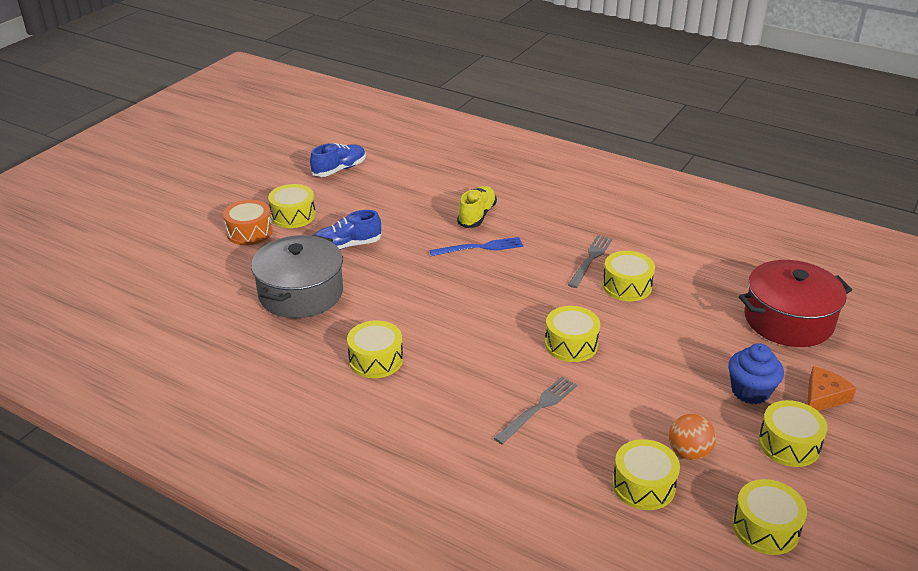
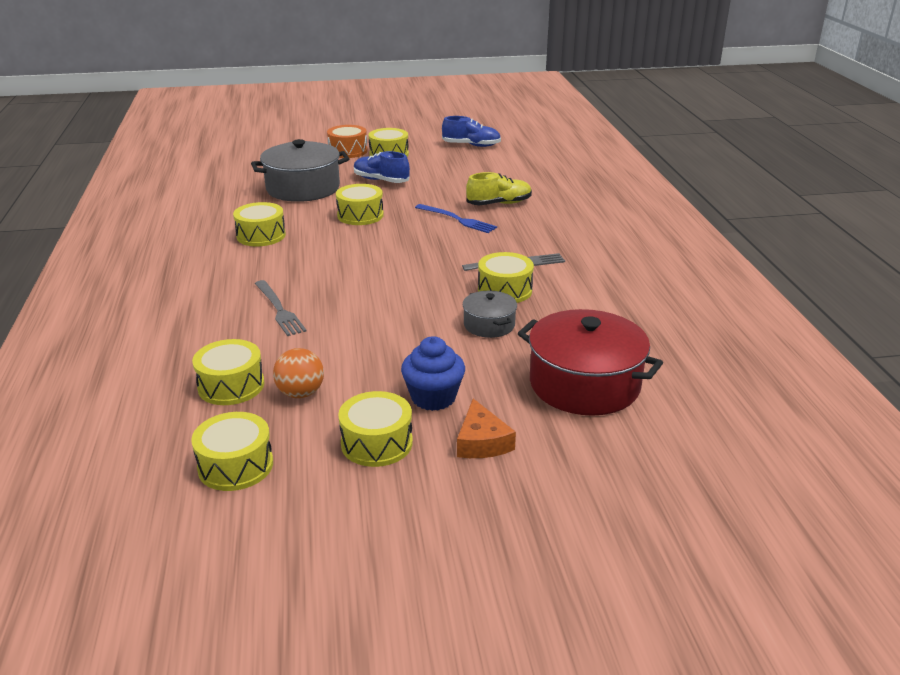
camera: 50 degrees right, 5 degrees down
(538, 408) = (279, 310): grey fork -> grey fork turned 60 degrees clockwise
(571, 344) = (382, 295): yellow drum -> yellow drum (360, 215)
(672, 318) = (489, 325): none -> grey pot
(823, 397) = (482, 442): orange cheese -> orange cheese turned 75 degrees clockwise

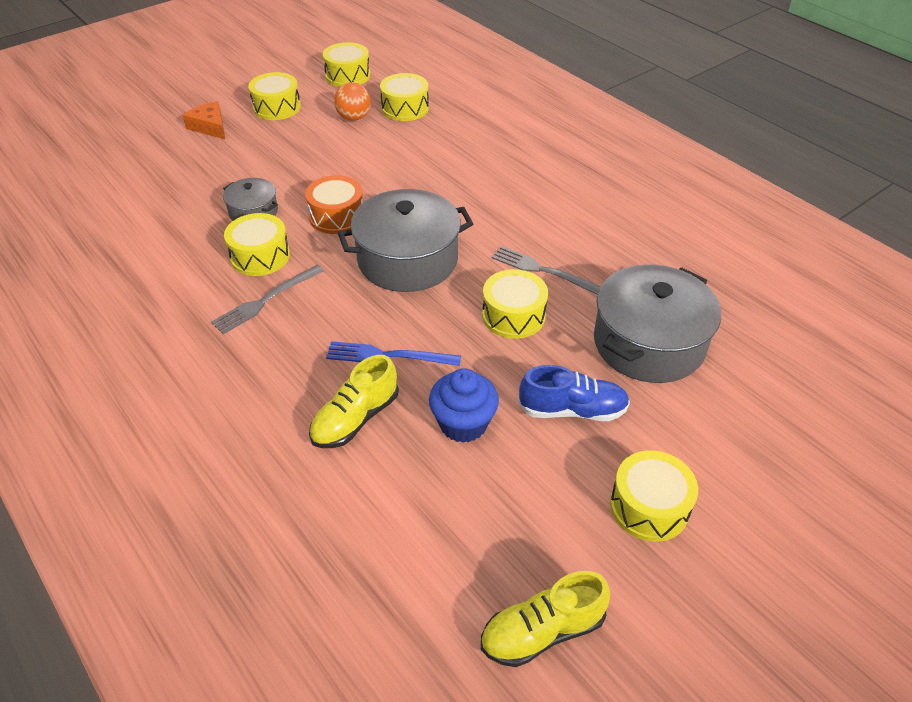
camera: 150 degrees right, 15 degrees up
(261, 235) = (576, 240): yellow drum -> none
(279, 310) = (445, 167): grey fork -> grey fork (544, 271)
(348, 151) = (725, 485): orange drum -> orange drum (337, 216)
(392, 257) = (407, 260): none -> grey pot
(433, 397) = (260, 142): blue cupcake -> blue cupcake (463, 423)
(471, 145) = (542, 631): blue shoe -> yellow shoe
(584, 384) = (150, 185): red pot -> none

